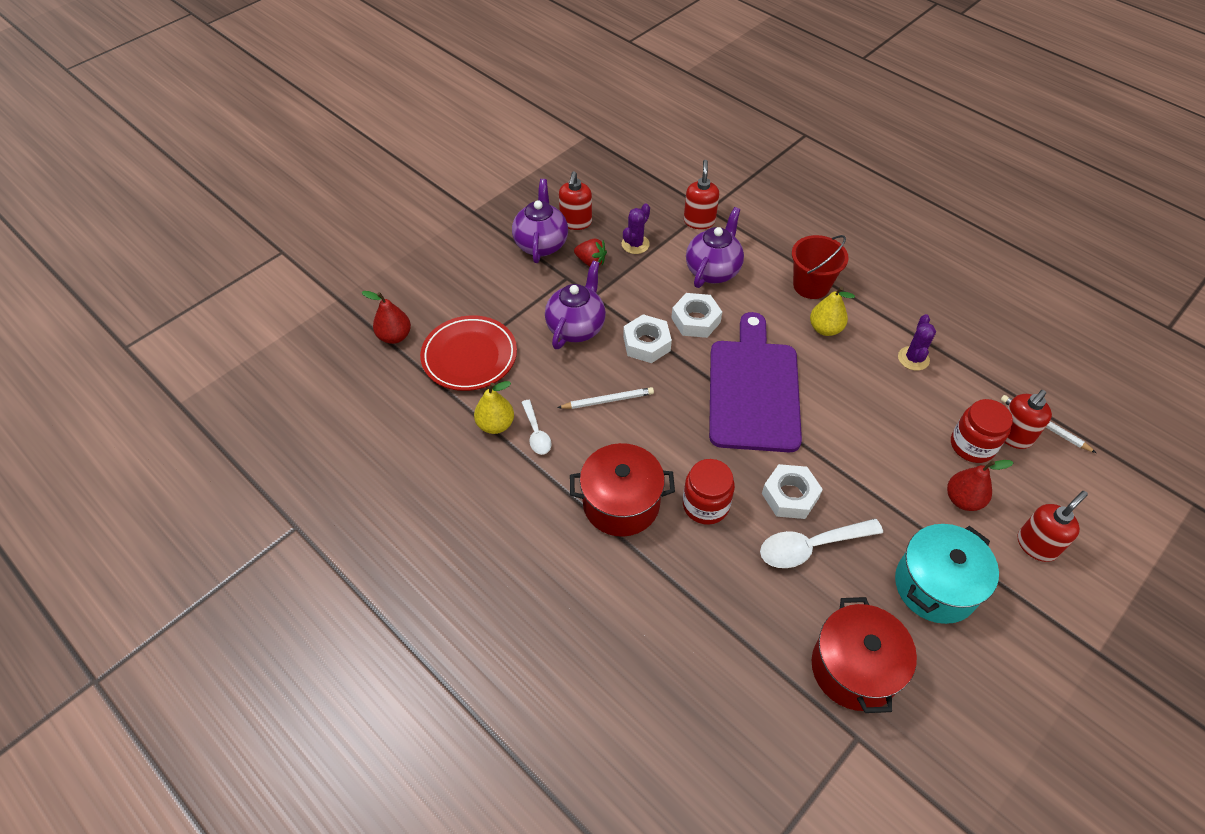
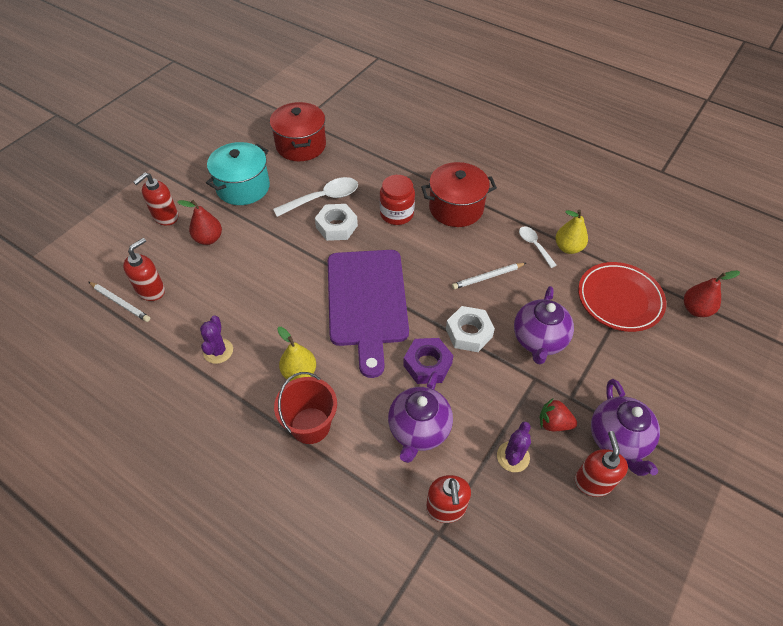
camera: 170 degrees right, 0 degrees up
(695, 320) = (427, 364): white nut -> purple nut
(972, 445) = (188, 278): red jar -> none

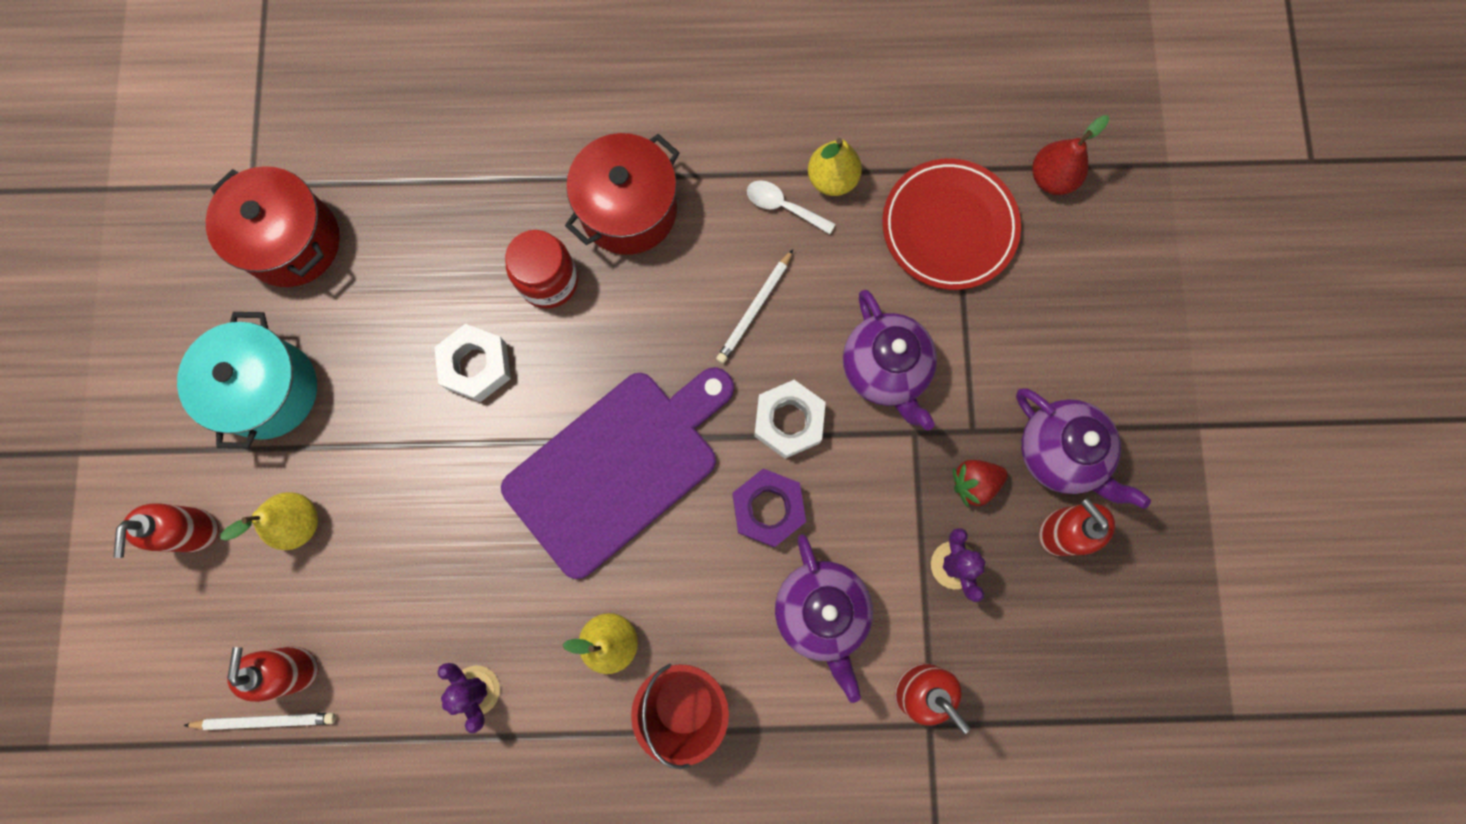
camera: 35 degrees left, 25 degrees up
(208, 239) = (299, 522): red pear -> yellow pear
(323, 198) = (414, 326): white spoon -> none
(367, 302) = (618, 467): purple cutting board -> purple cutting board turned 90 degrees counterclockwise

